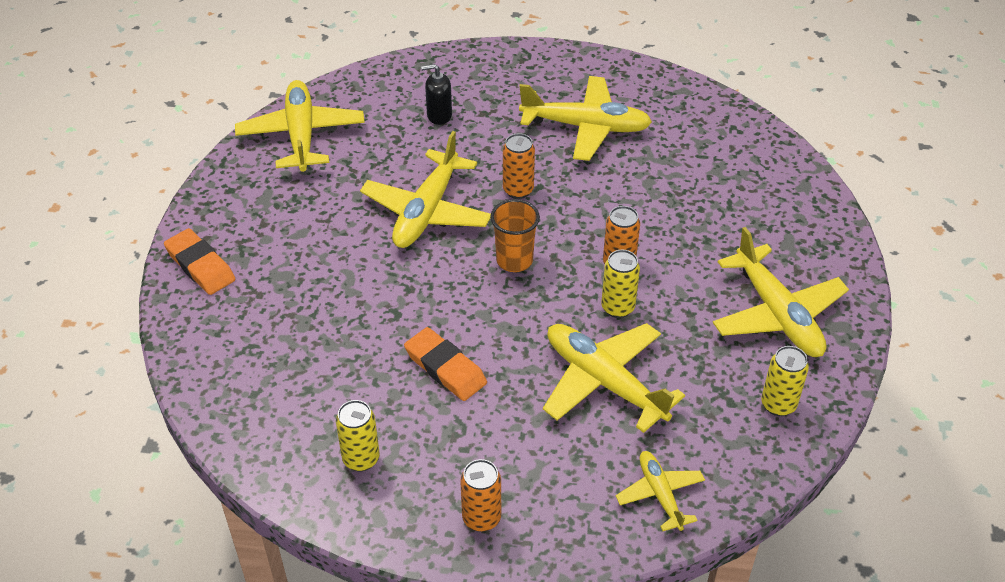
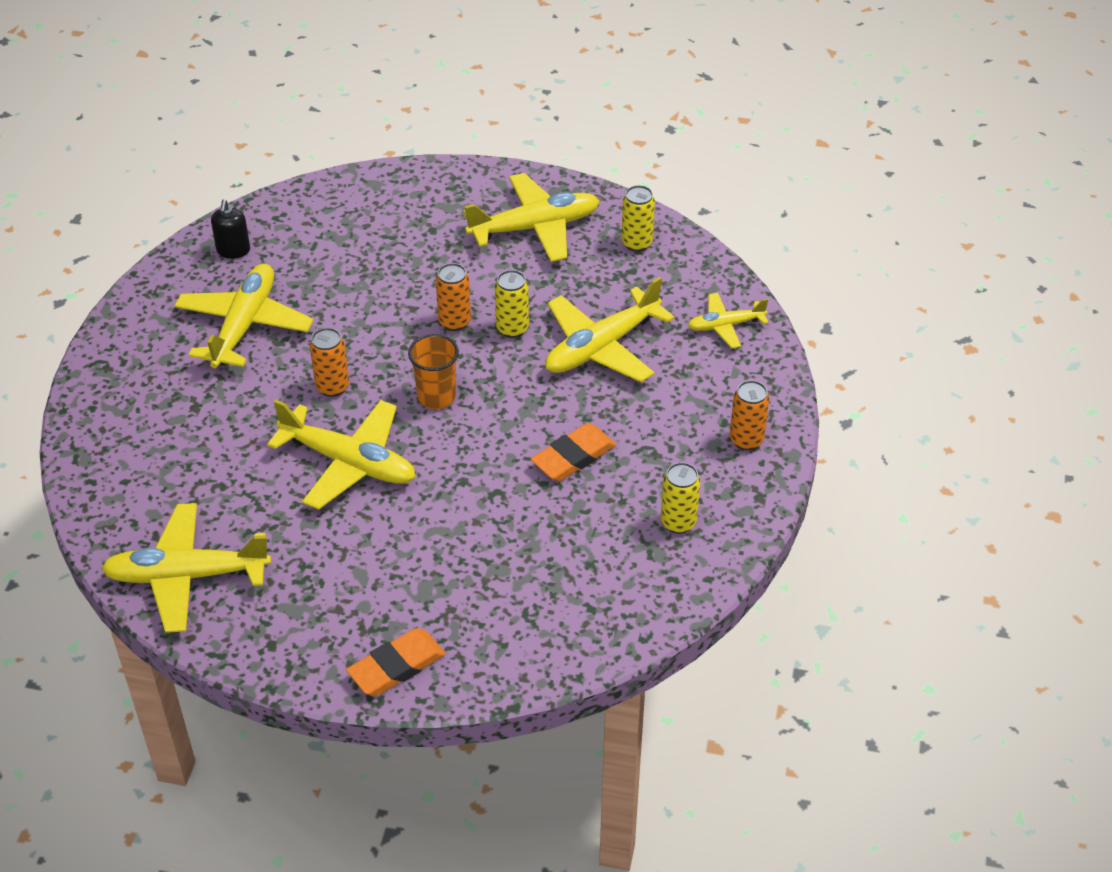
camera: 85 degrees left, 0 degrees up
(439, 115) = (188, 446): black soap dispenser -> black soap dispenser (233, 250)

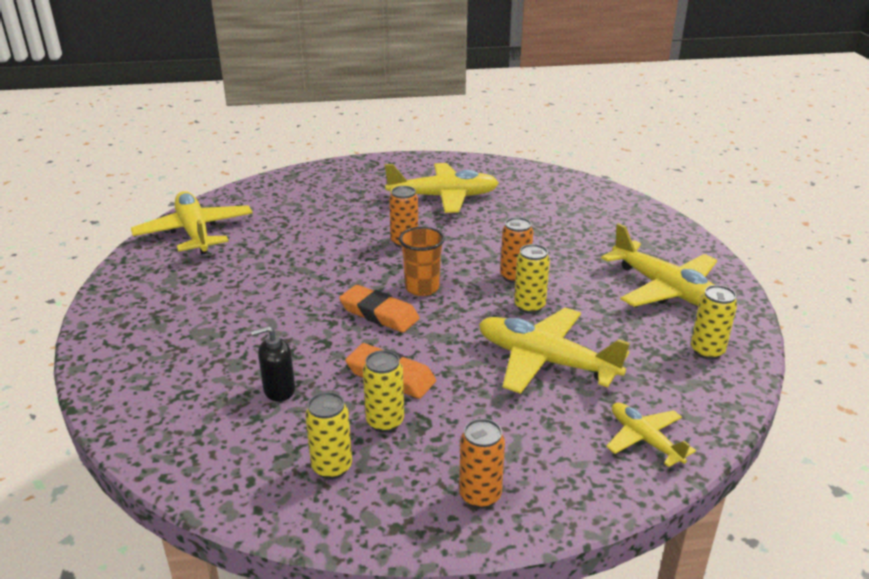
camera: 70 degrees right, 15 degrees down
(233, 250) = (513, 177): black soap dispenser -> black soap dispenser (279, 390)
(349, 463) = (328, 267): yellow plane -> none
(396, 666) = (116, 336): orange eraser -> orange eraser (379, 313)
(636, 475) = (385, 422): none -> yellow can

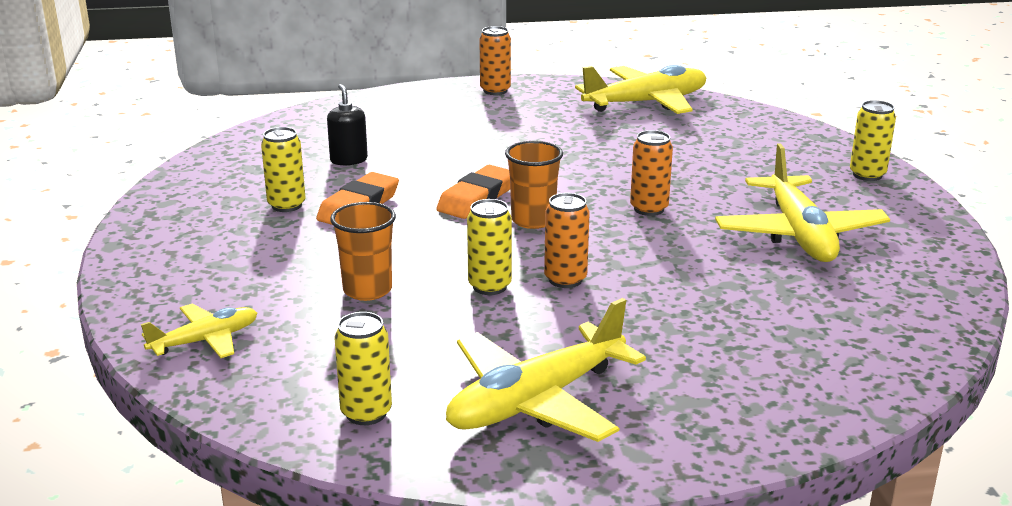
camera: 90 degrees right, 5 degrees down
(332, 467) = (234, 186): yellow can -> yellow can (867, 175)
(480, 495) = (167, 247): orange can -> orange can (495, 91)
(545, 361) = (367, 290): yellow plane -> orange cup

